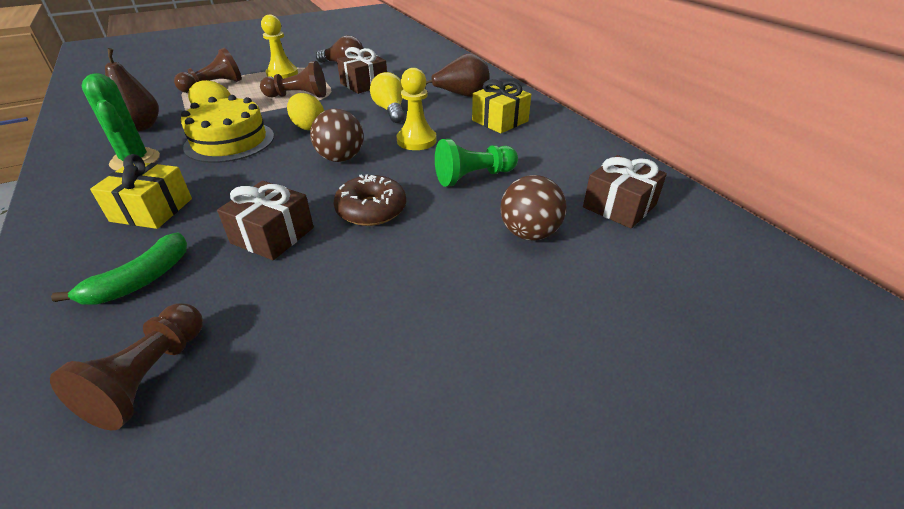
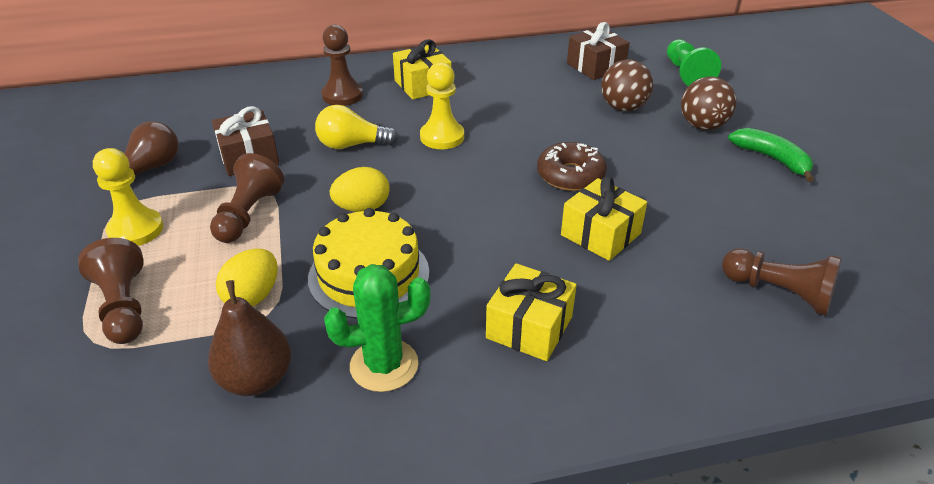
camera: 75 degrees left, 0 degrees up
(140, 280) = (661, 316): green banana -> green banana (772, 159)
(272, 235) = (600, 234): brown gift -> yellow gift
(341, 158) = (460, 187): brown ball -> brown ball (702, 126)
(462, 95) = (342, 95): brown pear -> brown pawn
(473, 177) = (530, 117): green pawn -> green pawn (686, 74)

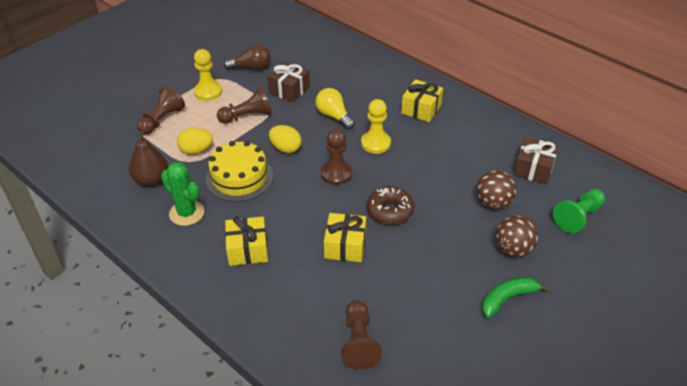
camera: 55 degrees right, 5 degrees up
(342, 95) = (376, 87): brown pawn -> brown pawn (336, 174)
(772, 159) = (507, 298): green banana -> green banana turned 135 degrees counterclockwise

